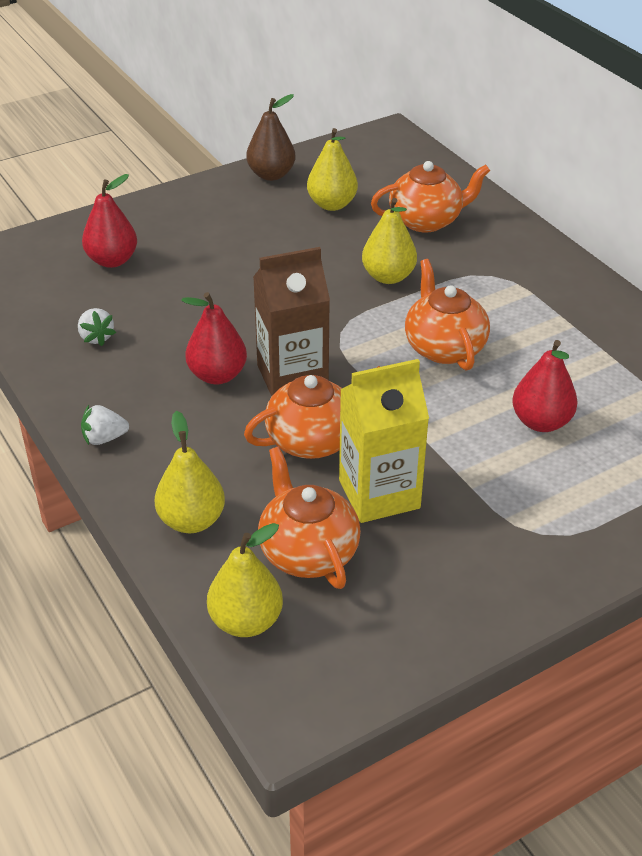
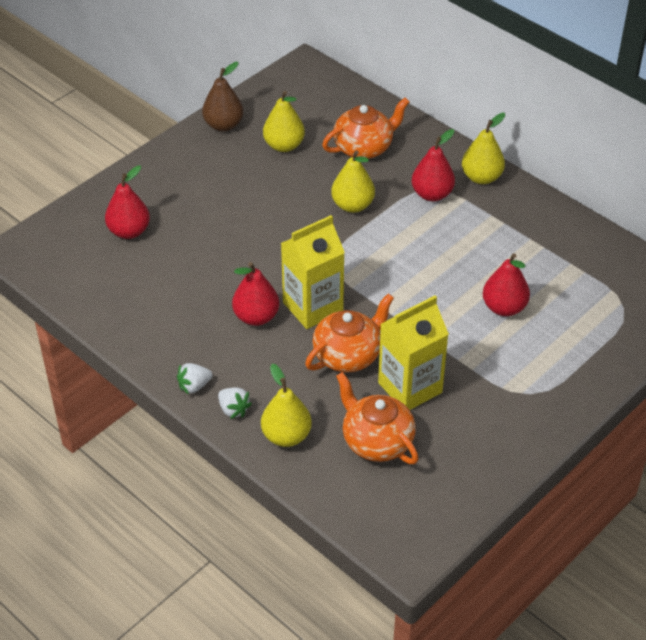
camera: 15 degrees left, 5 degrees up
(96, 337) = (149, 303): white strawberry -> white strawberry (233, 409)
(246, 621) = (354, 500): yellow pear -> yellow pear (481, 177)
(292, 377) = (313, 307): brown carton -> yellow carton
(444, 347) = (415, 260): orange teapot -> none
(491, 281) = (432, 194): none -> red pear

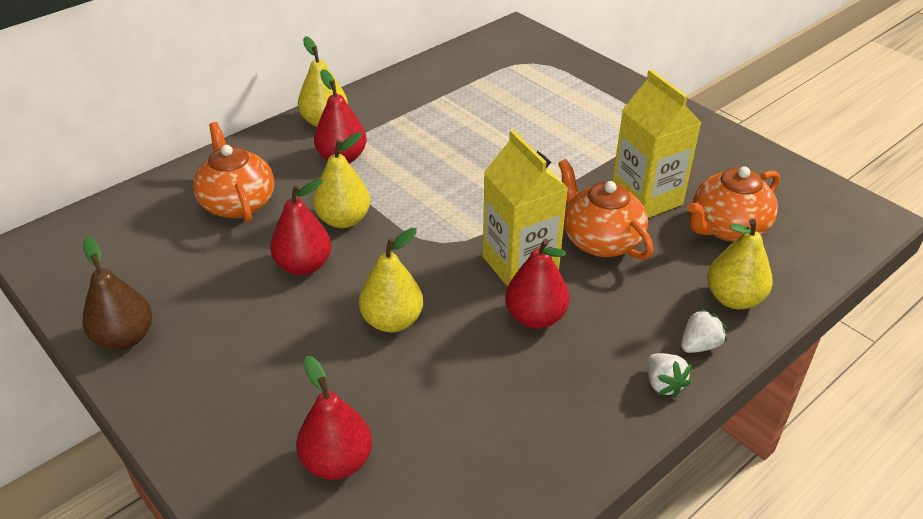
camera: 85 degrees left, 5 degrees down
(284, 145) = (201, 275): yellow pear -> yellow pear (392, 321)
(504, 307) = (529, 127): red pear -> red pear (304, 265)

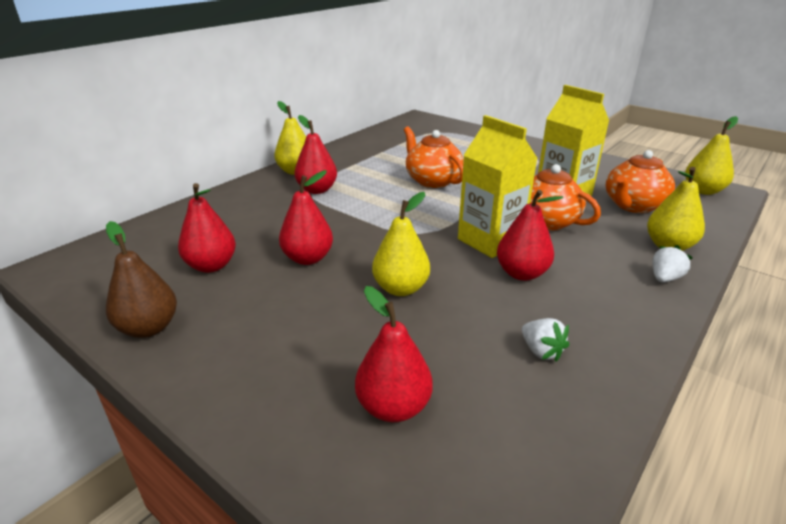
camera: 10 degrees left, 10 degrees down
(198, 263) = (211, 266): none -> red pear
(237, 203) = (237, 223): orange teapot -> orange teapot (432, 180)
(343, 220) = (332, 226): yellow pear -> yellow pear (703, 191)
(663, 384) = (655, 308): white strawberry -> white strawberry (541, 351)

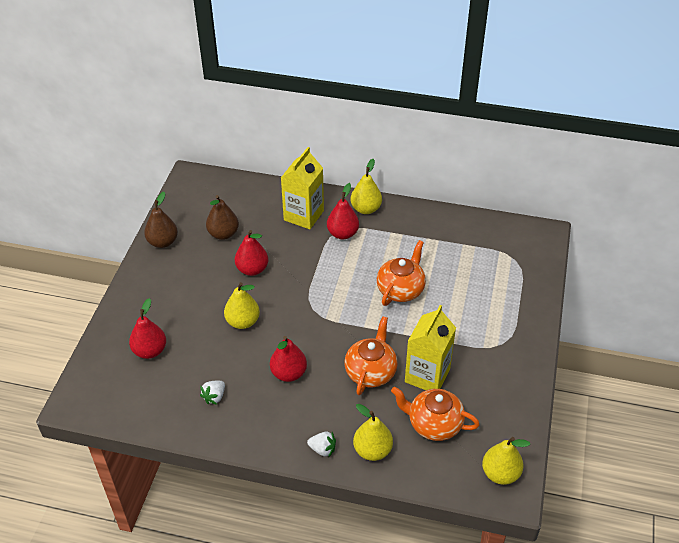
camera: 65 degrees right, 15 degrees up
(211, 266) = (223, 234): red pear -> brown pear
(490, 241) = (322, 348): yellow carton -> yellow carton (303, 215)

